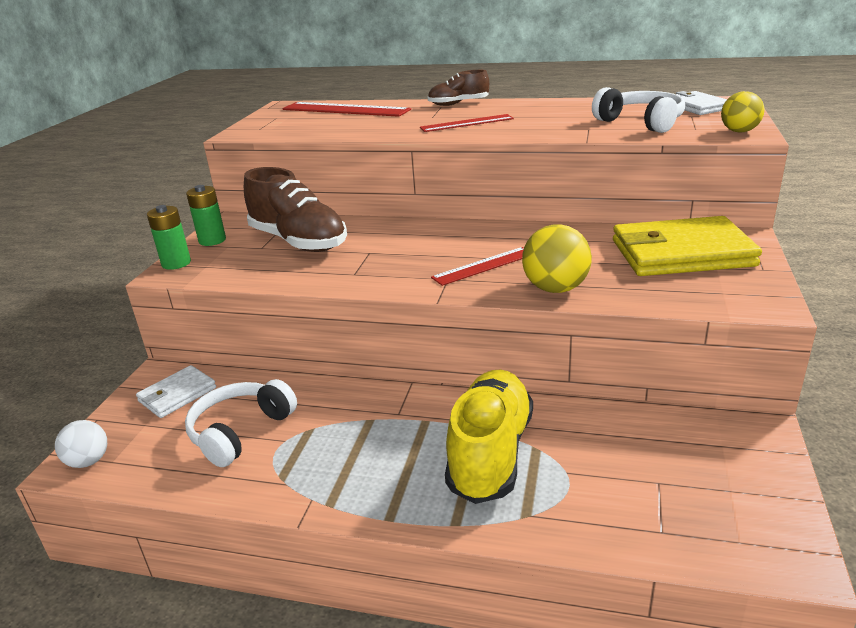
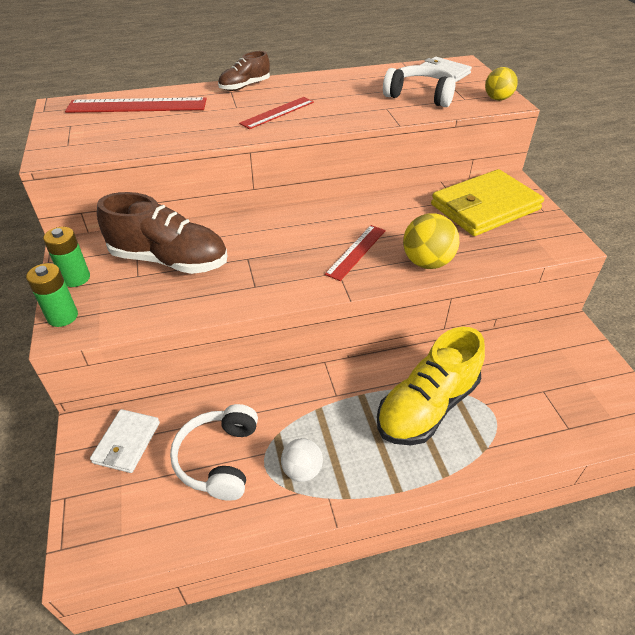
camera: 30 degrees left, 15 degrees up
(88, 461) = (97, 544): white ball -> white ball (302, 470)
(490, 453) = (427, 406): yellow shoe -> yellow shoe turned 120 degrees counterclockwise

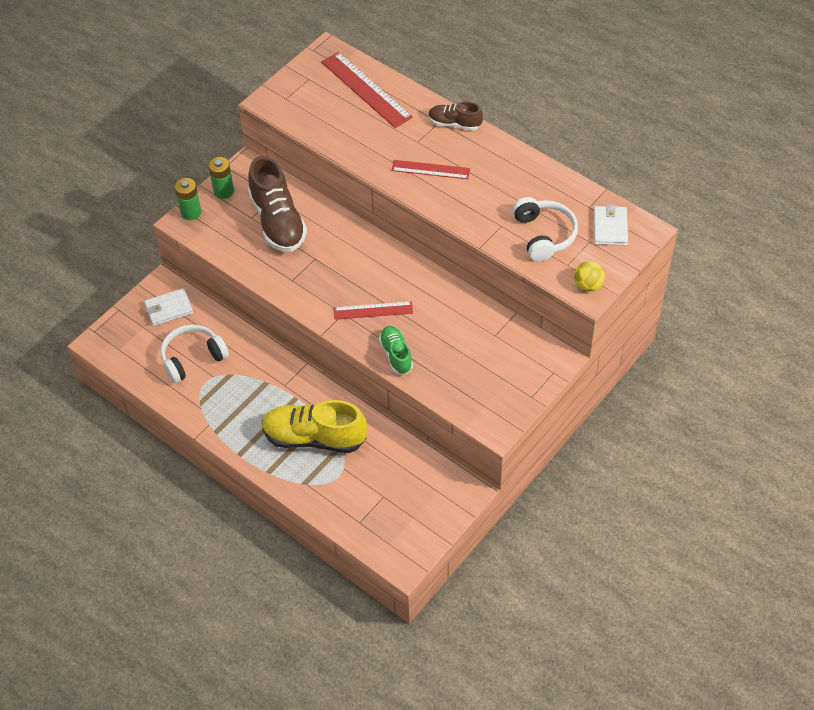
camera: 55 degrees right, 10 degrees up
(302, 470) = (216, 401): white ball -> none
(427, 262) = (396, 355): yellow ball -> green shoe
(484, 207) = (501, 357): yellow wallet -> none

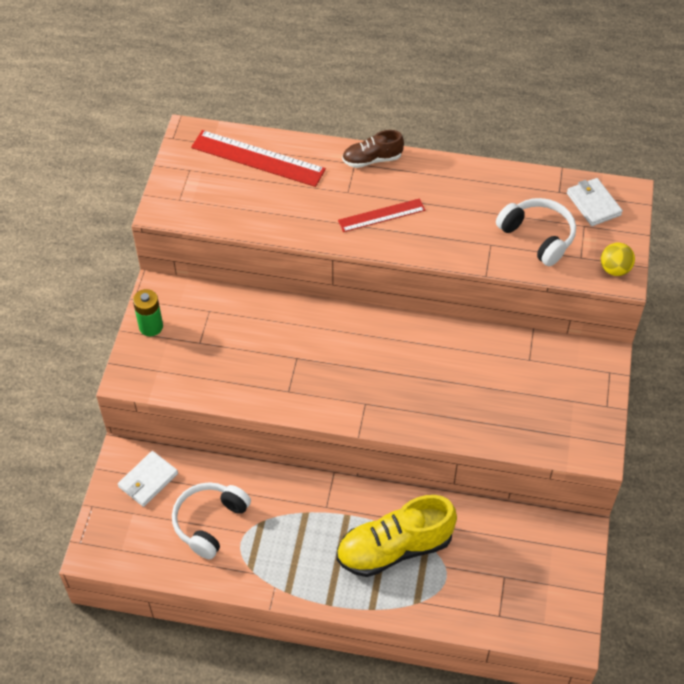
camera: 30 degrees left, 0 degrees up
(191, 212) = (130, 364): green battery -> none
(278, 221) = (231, 335): brown shoe -> none
(373, 310) = (394, 387): red ruler -> none
(396, 355) = (448, 423): green shoe -> none

